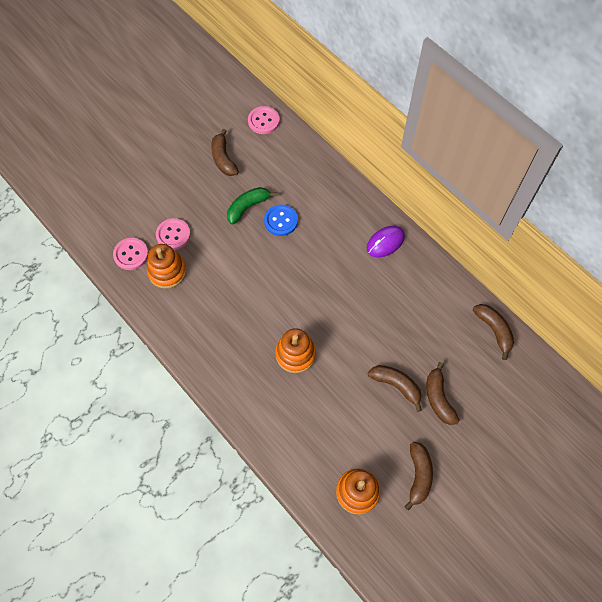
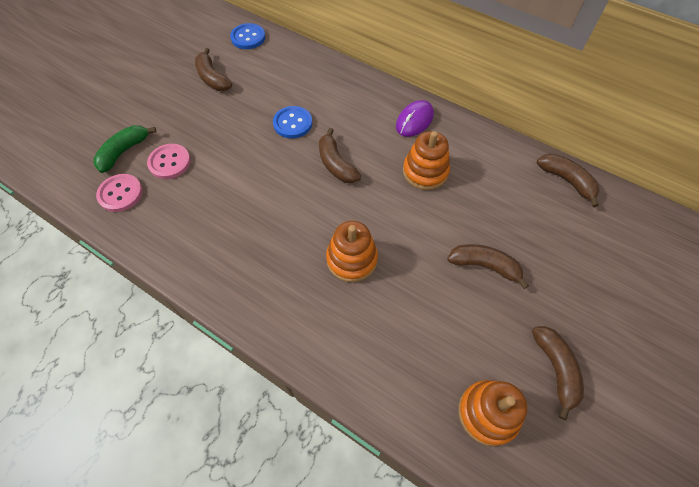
camera: 15 degrees left, 5 degrees down
(167, 271) = (169, 202): orange stacking toy -> orange stacking toy (425, 172)
(248, 207) = (251, 117): green banana -> green banana (124, 152)
(263, 121) = (248, 37): pink button -> blue button
(438, 398) = (539, 268): brown banana -> brown banana (336, 164)

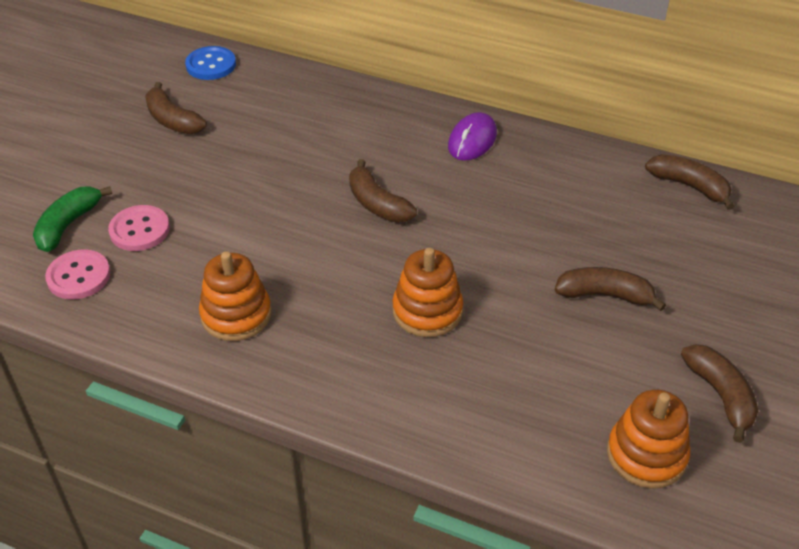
camera: 10 degrees left, 15 degrees down
(292, 123) = (304, 162): blue button -> none
(425, 172) = (501, 198): orange stacking toy -> orange stacking toy (236, 315)

